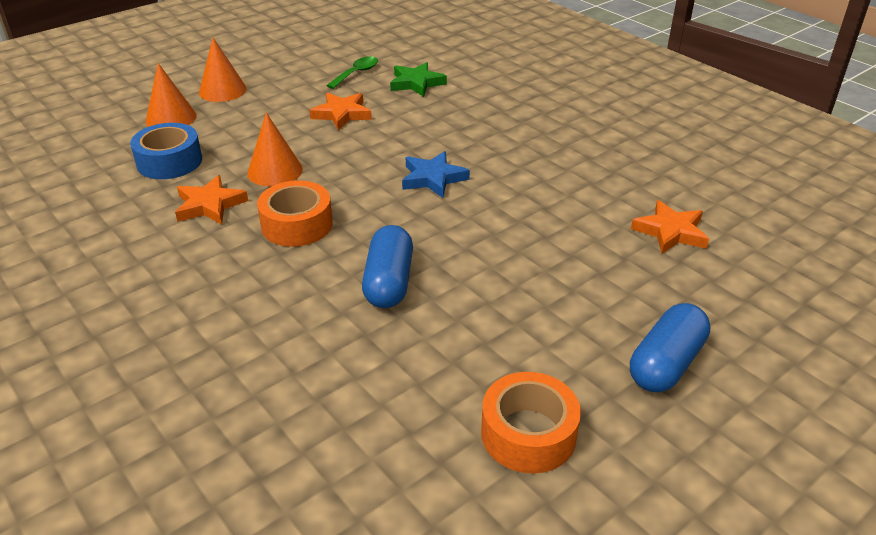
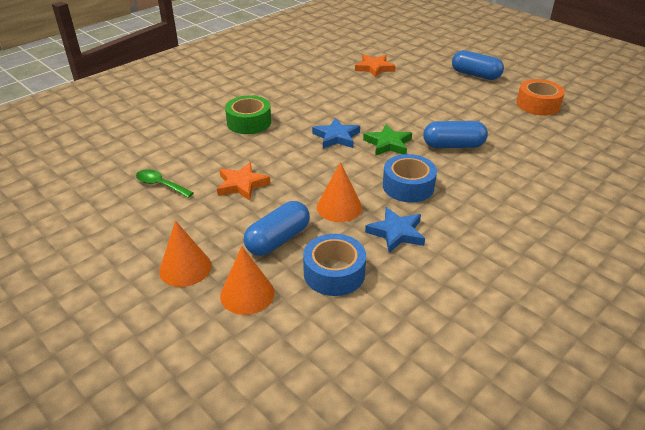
camera: 95 degrees left, 0 degrees up
(210, 205) = (396, 233): orange star -> blue star
(237, 133) = (278, 239): none -> blue capsule
(297, 225) = (408, 186): orange tape -> blue tape
(416, 83) = (187, 152): green star -> green star (388, 144)
(480, 117) = (249, 122): none -> green tape

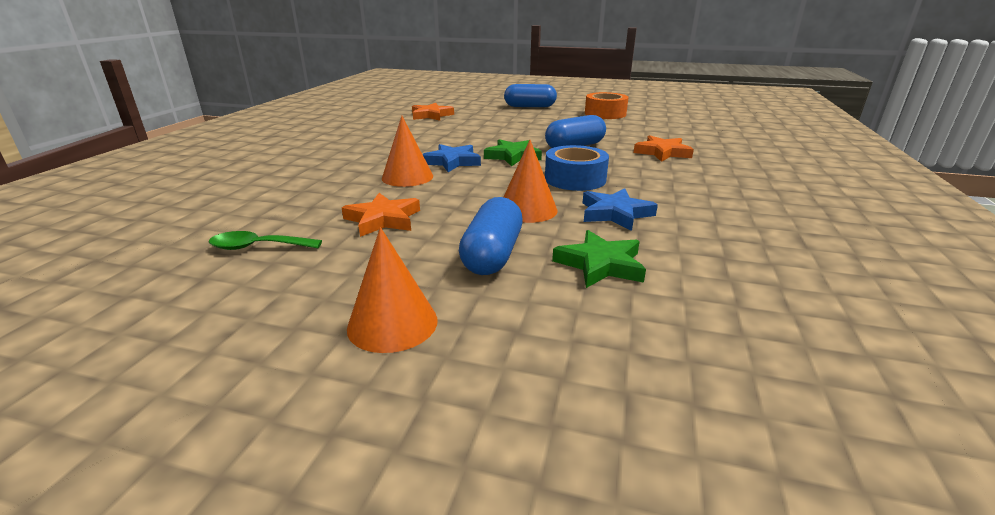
camera: 30 degrees left, 10 degrees down
(247, 294) = (521, 321): orange cone -> orange cone (407, 177)
(249, 122) = (333, 170): green tape -> none
(334, 273) = (600, 264): blue tape -> green star
(523, 177) = (662, 152): none -> orange star

